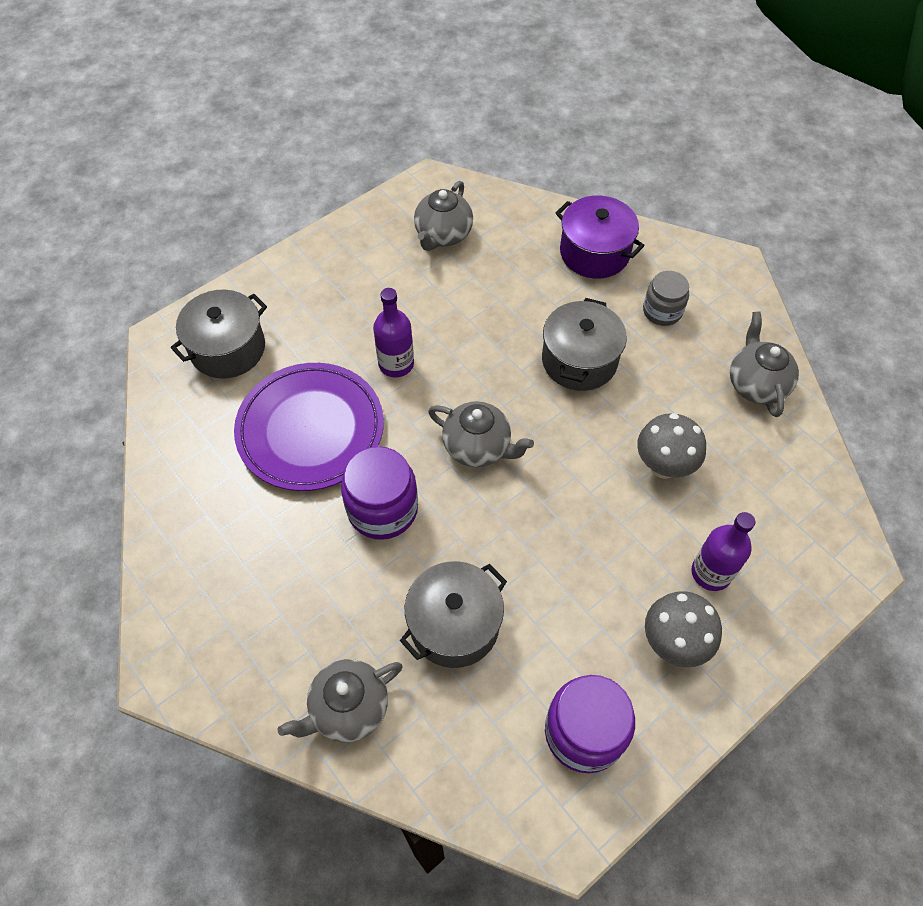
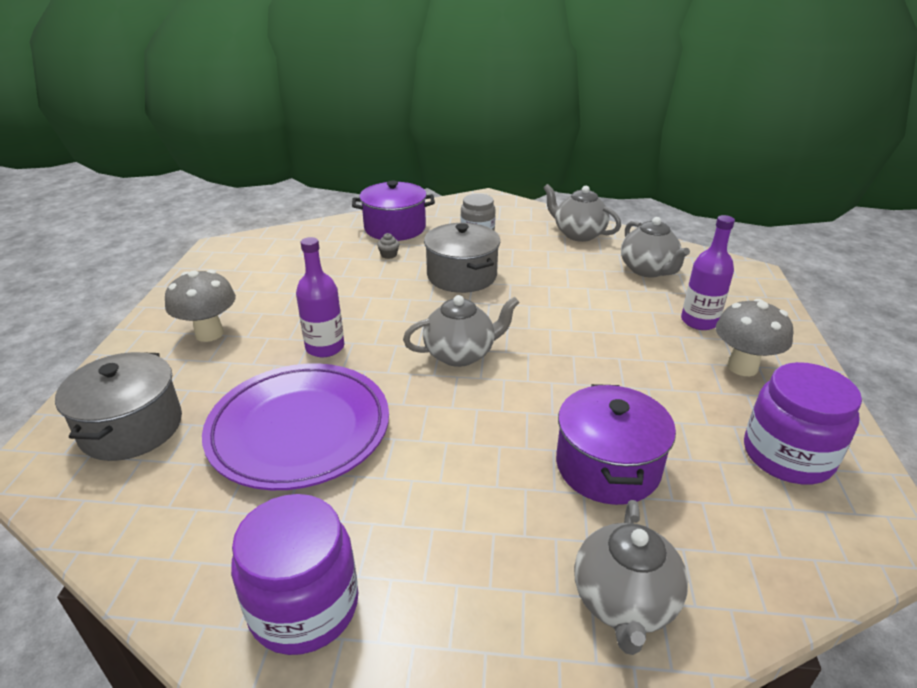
camera: 45 degrees left, 25 degrees down
(382, 509) = (440, 437): purple jar -> purple jar (304, 606)
(443, 235) = (267, 266): grey teapot -> grey teapot (648, 270)
(454, 624) = (607, 466): grey pot -> purple pot
(550, 288) = (389, 255): none -> grey cupcake
(663, 466) = (591, 292): grey mushroom -> grey mushroom (209, 333)

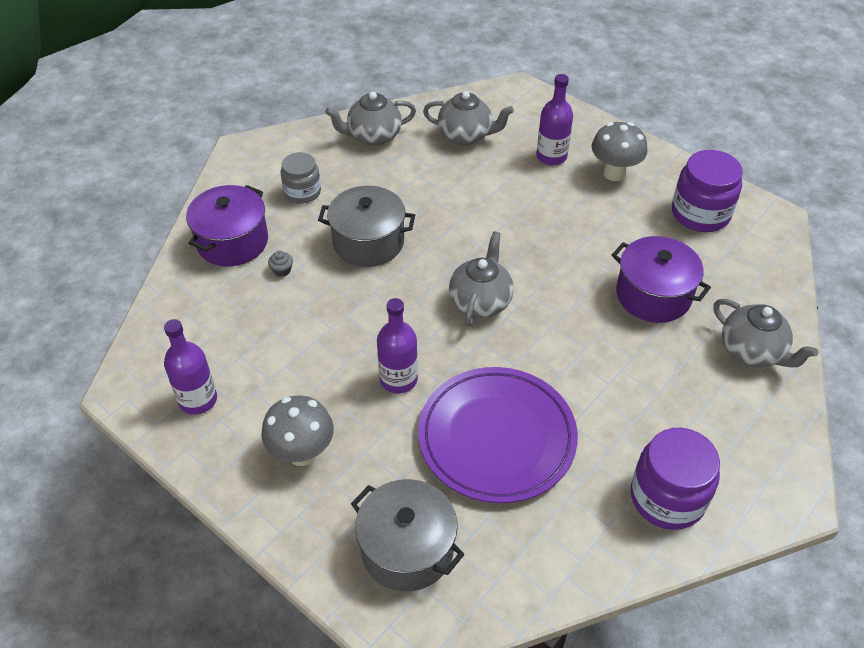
camera: 55 degrees left, 15 degrees up
(232, 273) = (198, 400): none -> purple bottle

